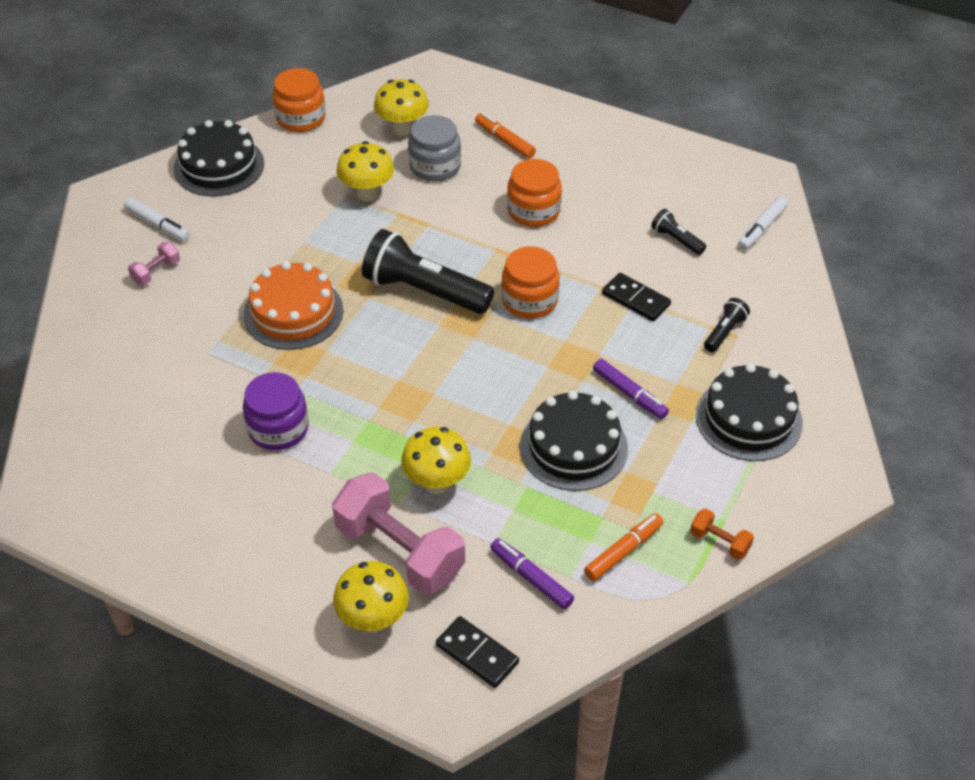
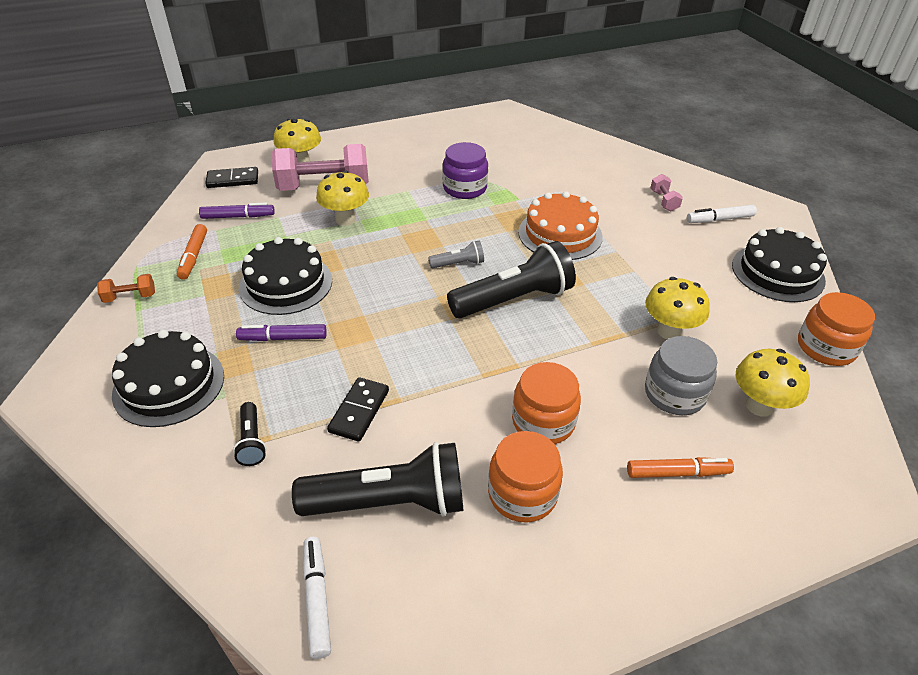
camera: 130 degrees right, 5 degrees down
(414, 352) = (458, 264): none -> grey flashlight
(529, 300) = (437, 347): orange jar -> orange jar (522, 494)
(635, 299) = (359, 411): black domino -> black domino turned 60 degrees counterclockwise
(676, 240) = (389, 502): black flashlight -> black flashlight, size x2.16

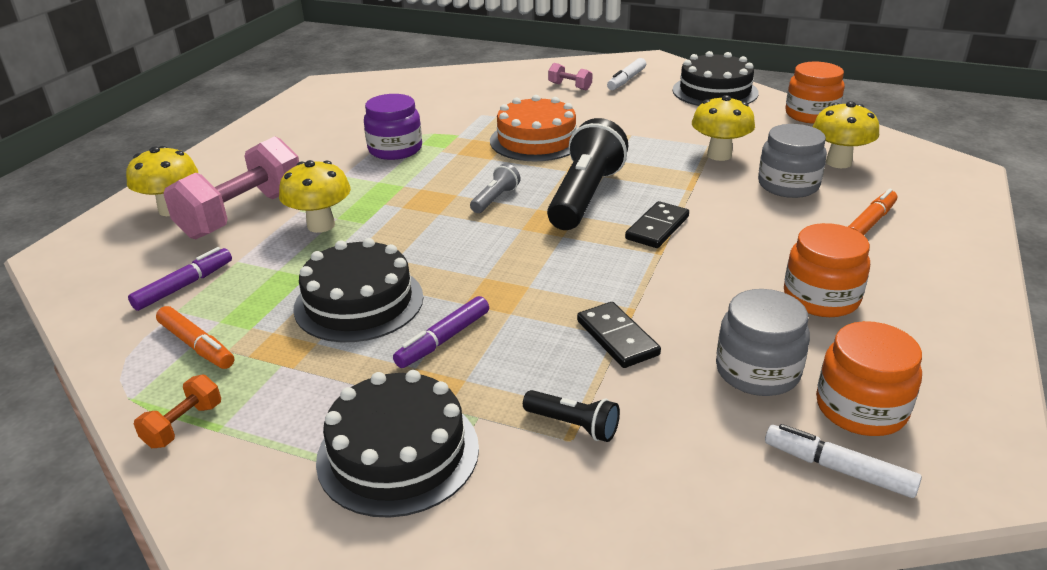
camera: 45 degrees left, 10 degrees down
(233, 180) = (108, 262): black domino -> black domino (657, 228)
(389, 502) = (757, 371): black flashlight -> grey jar
(543, 421) = (750, 251): orange jar -> orange jar (860, 408)

